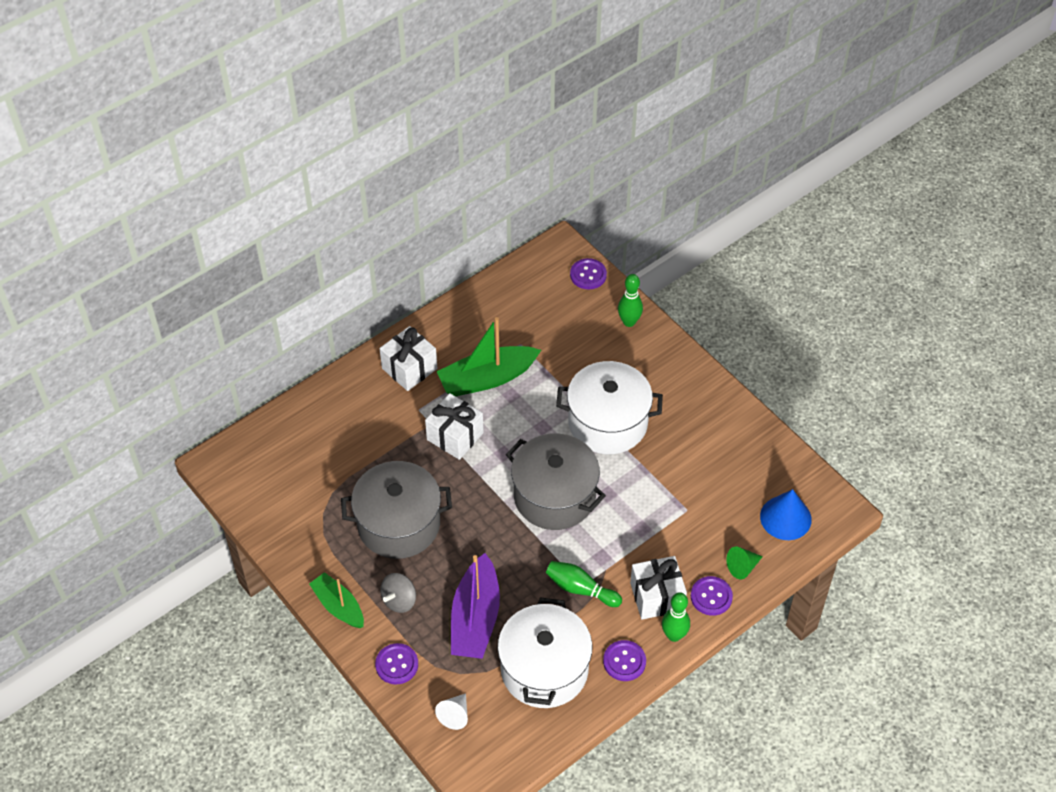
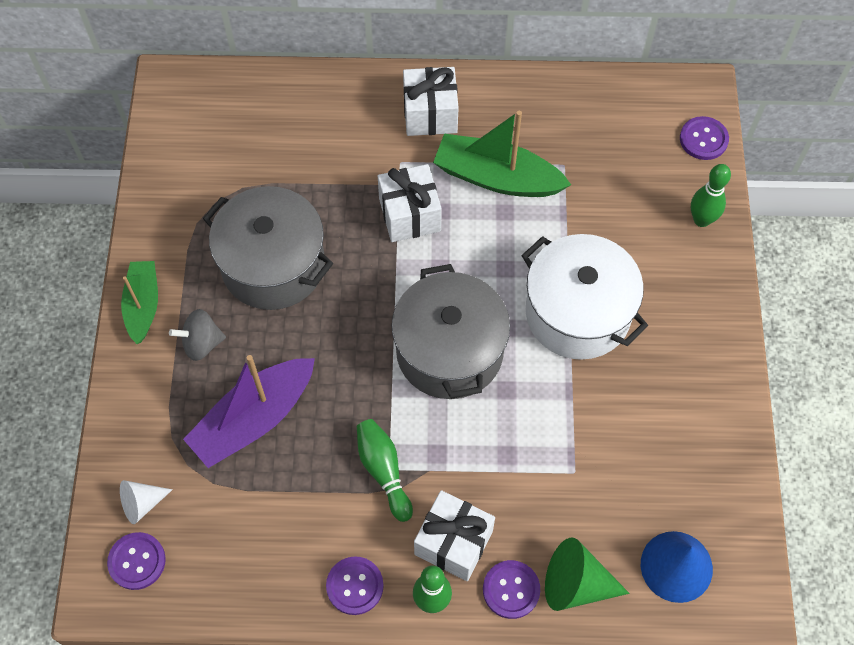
camera: 40 degrees right, 10 degrees up
(397, 664) = (138, 407): purple button -> purple button (137, 561)
(544, 669) = (269, 528): white pot -> none
(742, 567) = (576, 584): green cone -> green cone, size x1.58

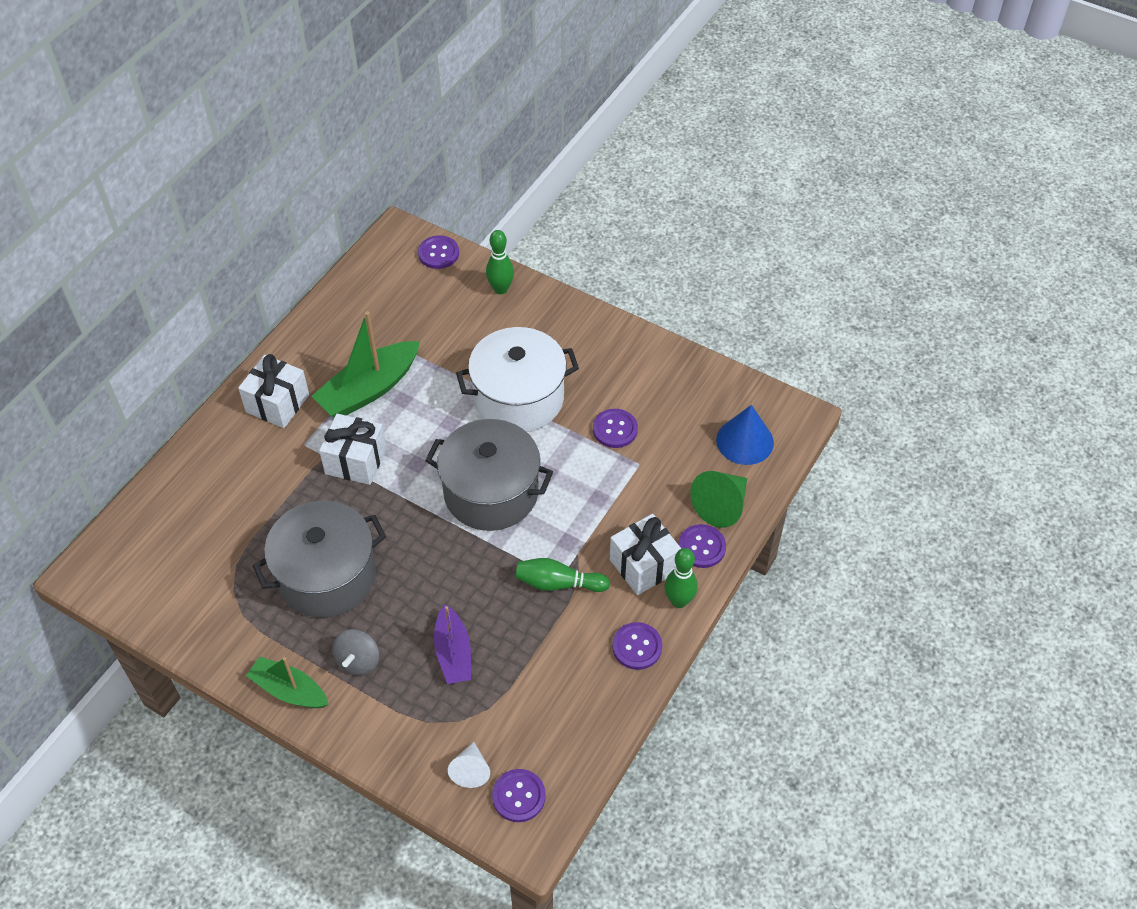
camera: 60 degrees left, 10 degrees down
(254, 419) = (453, 653): purple boat -> purple boat, size x0.64
(601, 425) = (615, 429): none -> purple button

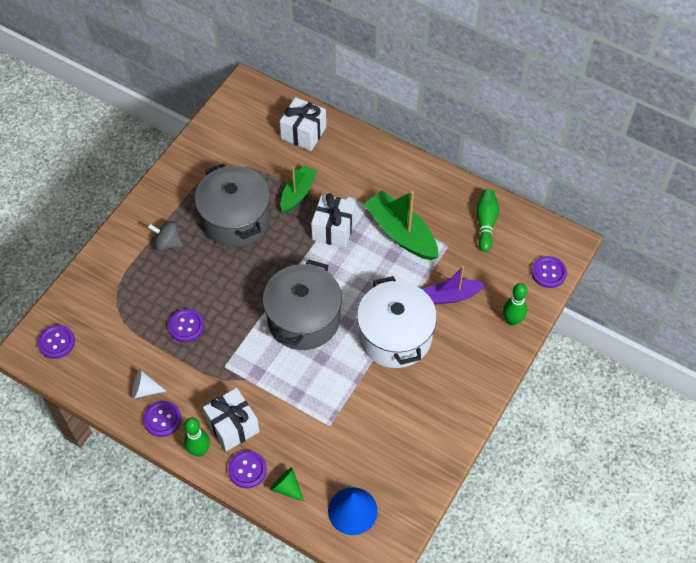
camera: 90 degrees right, 5 degrees up
(277, 403) = (386, 176): white gift -> white gift (303, 133)
(289, 690) = (149, 206): green boat -> green boat (298, 193)
(453, 653) = (168, 299): purple boat -> purple boat (451, 296)
(470, 770) = (79, 313): white cone -> white cone (145, 390)
(558, 583) = (220, 366): green bowling pin -> green bowling pin (485, 223)
(615, 429) = (364, 407): purple button -> purple button (186, 326)
(721, 505) = (287, 487): green cone -> green cone, size x0.63

